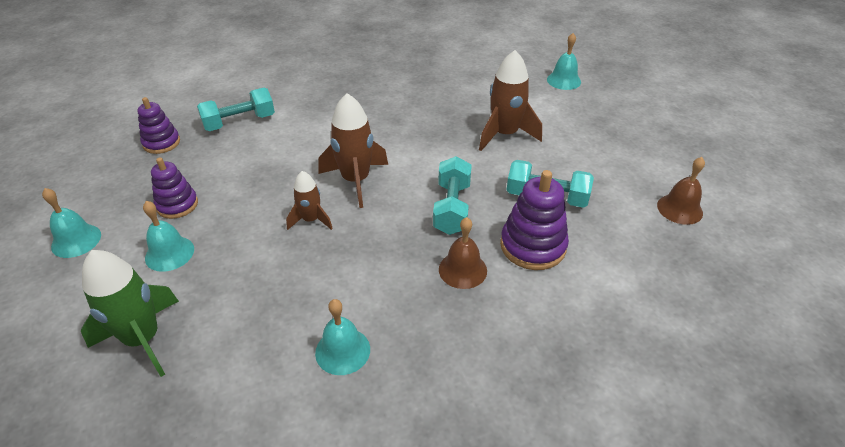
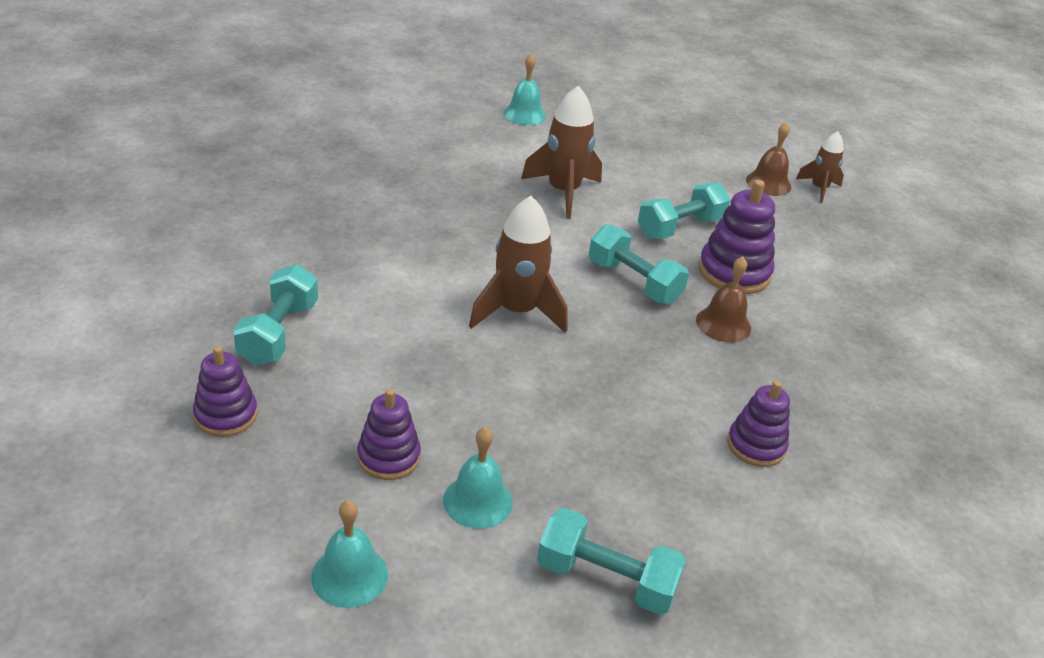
camera: 55 degrees left, 5 degrees down
(143, 339) = (606, 579): green rocket -> turquoise dumbbell
(311, 220) = (545, 372): brown rocket -> brown rocket (819, 189)
(342, 351) = (756, 445): turquoise bell -> purple stacking toy

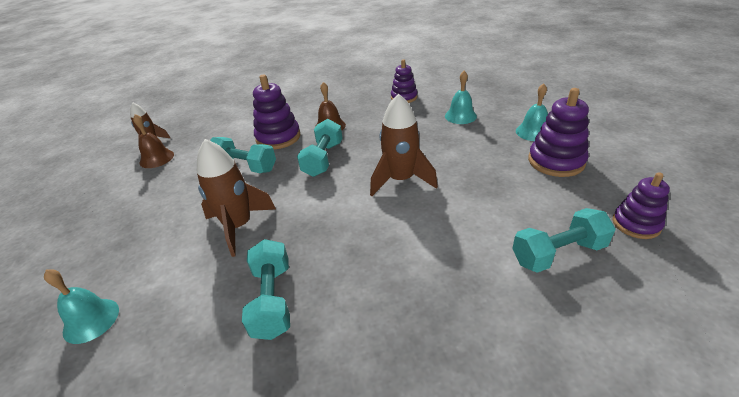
camera: 115 degrees left, 0 degrees up
(349, 575) = (616, 138): turquoise bell -> turquoise bell (460, 116)
(388, 457) = (556, 161): purple stacking toy -> purple stacking toy, size x1.51
(606, 579) = (515, 98): turquoise dumbbell -> turquoise dumbbell (272, 300)

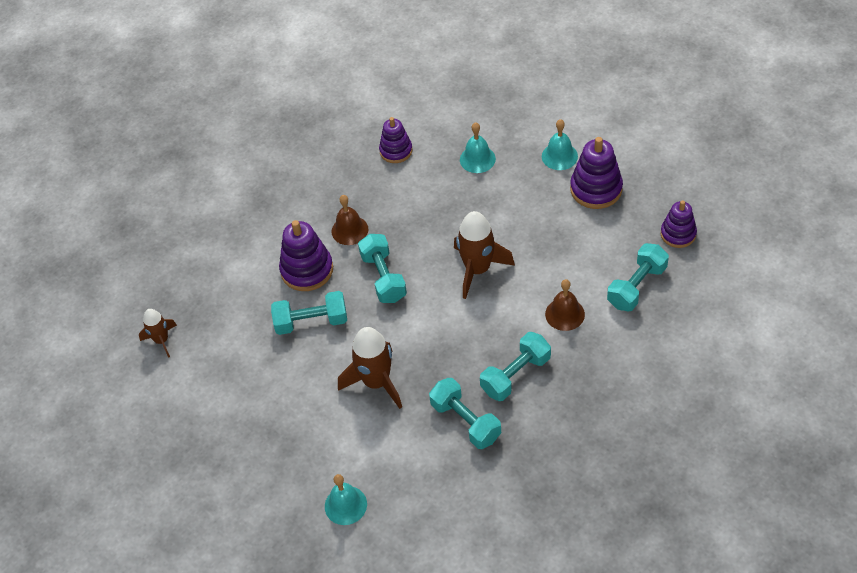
camera: 30 degrees left, 15 degrees up
(156, 158) = (198, 356): brown bell -> brown bell (565, 314)
(361, 279) = (515, 375): none -> turquoise dumbbell

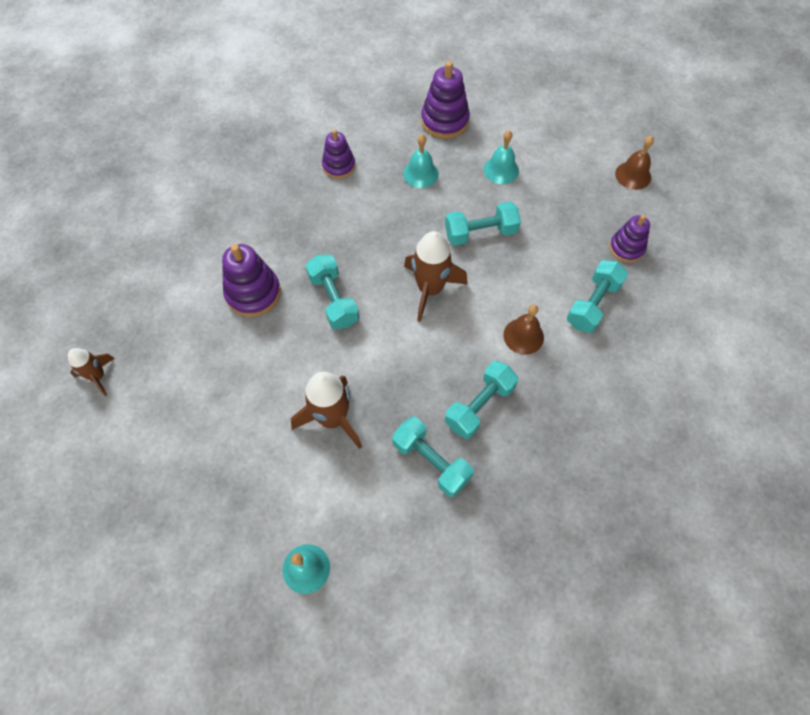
camera: 10 degrees left, 10 degrees up
(311, 322) = (260, 351): turquoise dumbbell -> turquoise dumbbell (480, 233)
(349, 230) = (296, 249): brown bell -> brown bell (633, 175)
(596, 189) = (540, 203): purple stacking toy -> purple stacking toy (444, 121)

